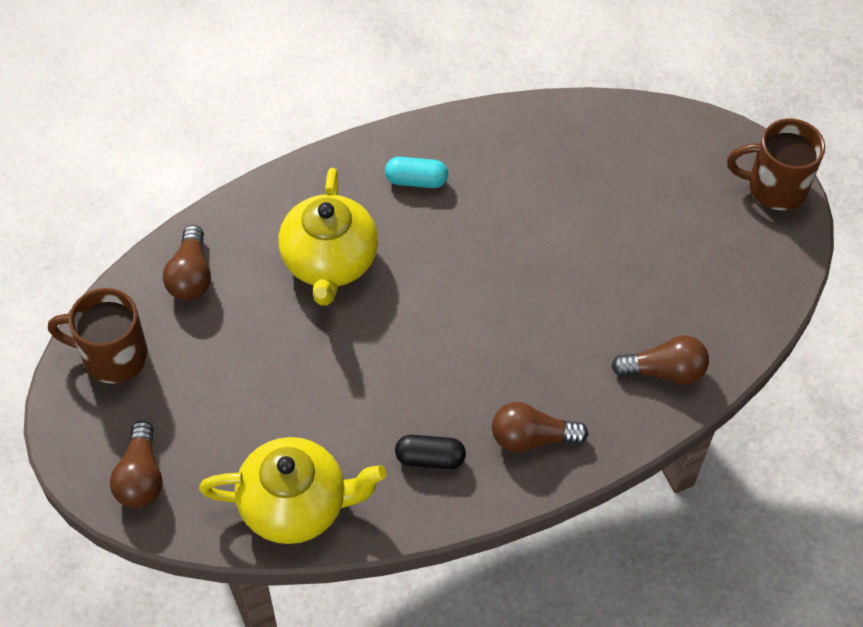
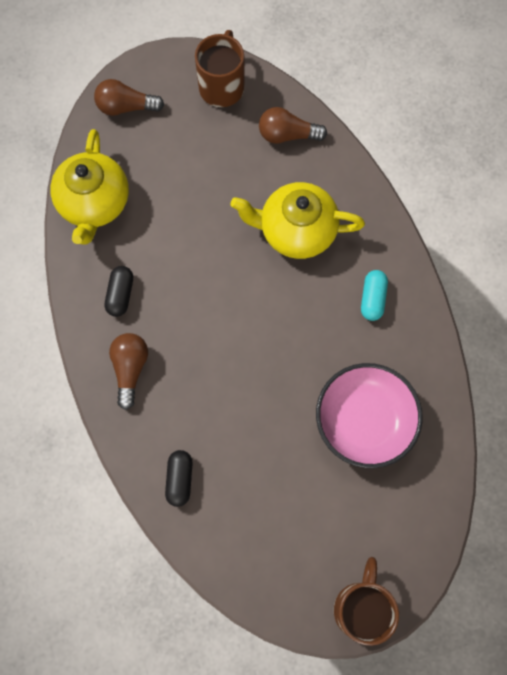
camera: 95 degrees right, 15 degrees up
(567, 187) = (364, 421): none -> pink bowl
(664, 371) = (179, 479): brown light bulb -> black capsule

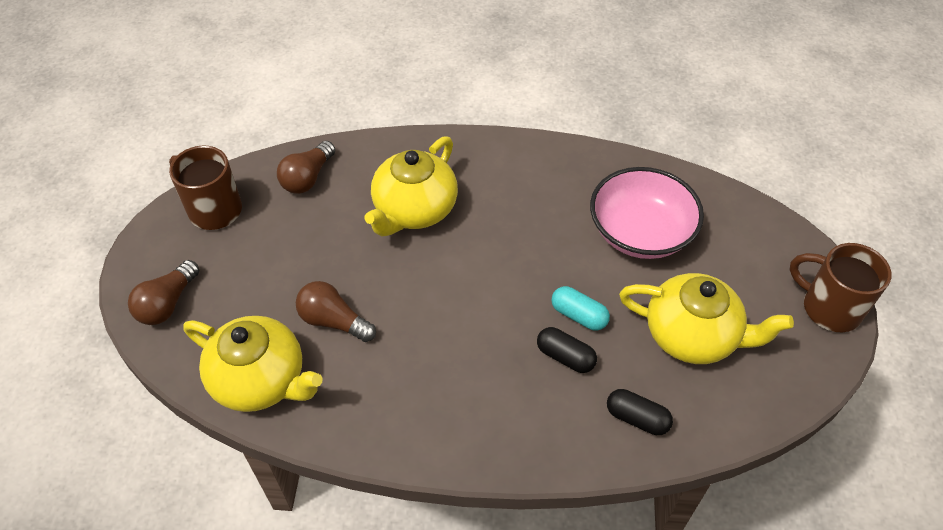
camera: 65 degrees left, 20 degrees down
(120, 294) = (389, 395): black capsule -> black capsule (565, 357)
(130, 369) = (484, 419): brown light bulb -> brown light bulb (333, 321)
(276, 498) = (692, 336): none -> yellow teapot
(372, 299) = (520, 179): turquoise capsule -> turquoise capsule (578, 315)

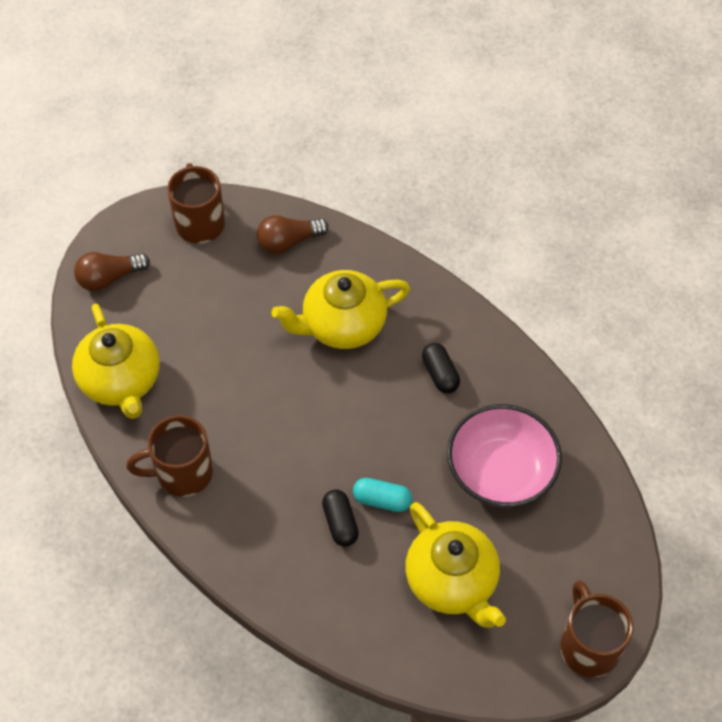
camera: 40 degrees right, 5 degrees up
(333, 321) = (205, 373): brown light bulb -> none
(393, 416) = (182, 473): none -> brown mug
(578, 315) = (382, 500): turquoise capsule -> turquoise capsule turned 60 degrees counterclockwise
(637, 418) = (345, 607): black capsule -> black capsule (440, 374)

